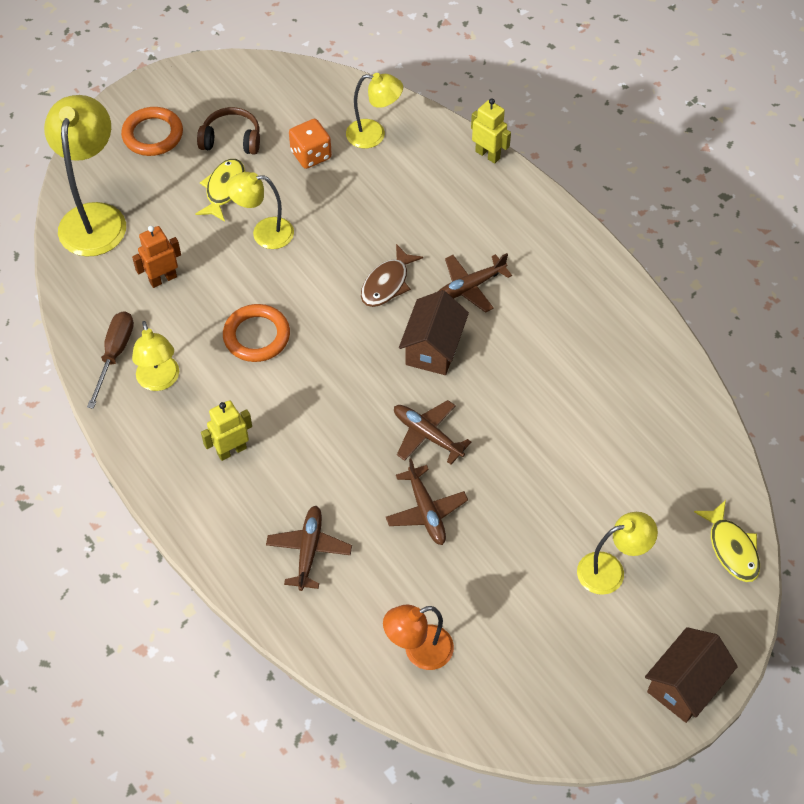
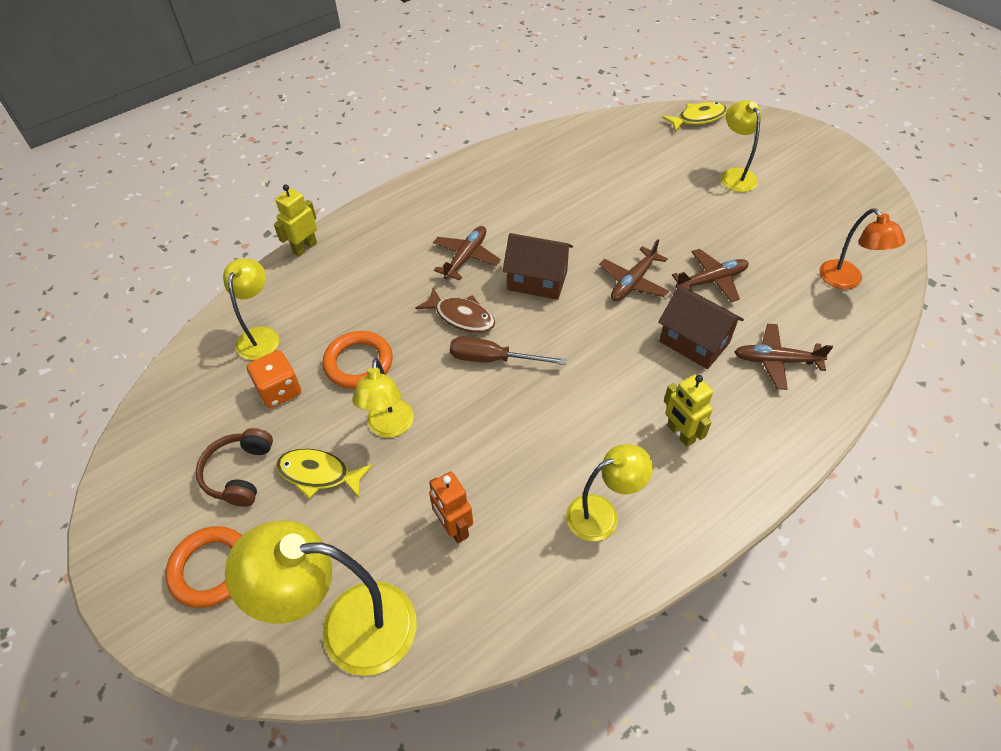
camera: 90 degrees left, 5 degrees down
(115, 354) = (570, 569): brown screwdriver -> brown screwdriver (493, 359)
(256, 336) = (532, 423): orange ring -> orange ring (358, 363)
(470, 287) = (466, 257): brown plane -> brown plane turned 120 degrees counterclockwise
(684, 685) = (813, 142): brown house -> brown house (694, 342)

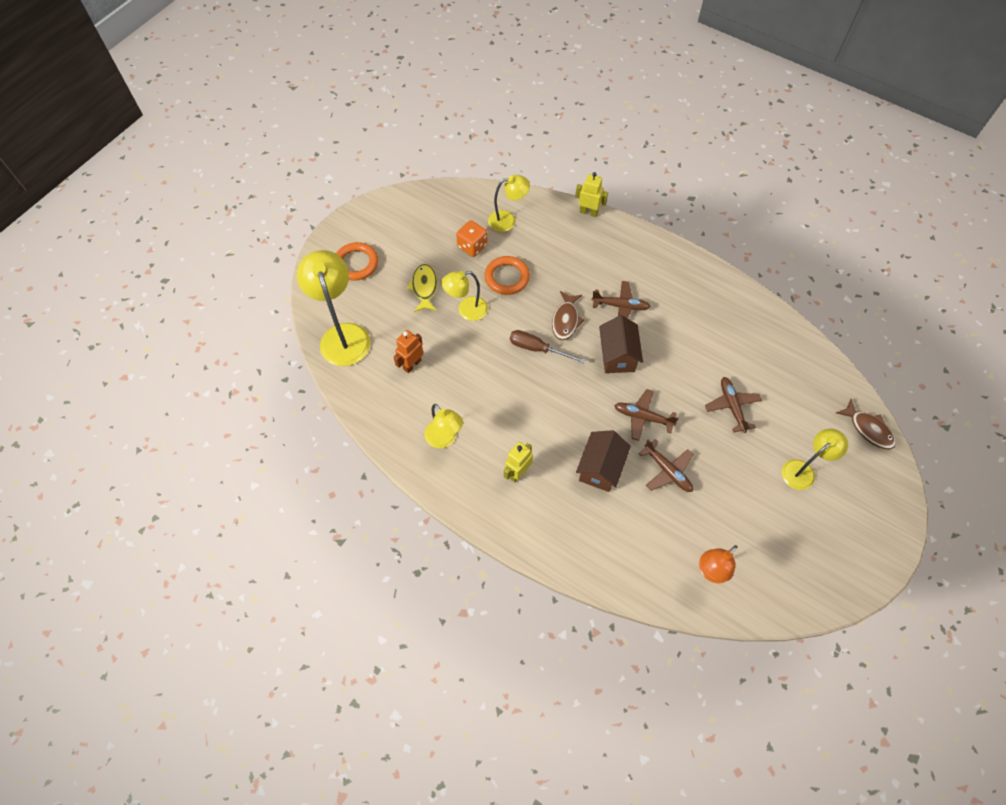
camera: 70 degrees right, 10 degrees up
(239, 473) = (413, 251): brown headphones -> none
(493, 359) = (537, 349): brown screwdriver -> brown screwdriver turned 60 degrees counterclockwise
(698, 118) = (868, 429): yellow fish -> brown fish
(776, 361) = (604, 526): brown plane -> brown plane (732, 406)

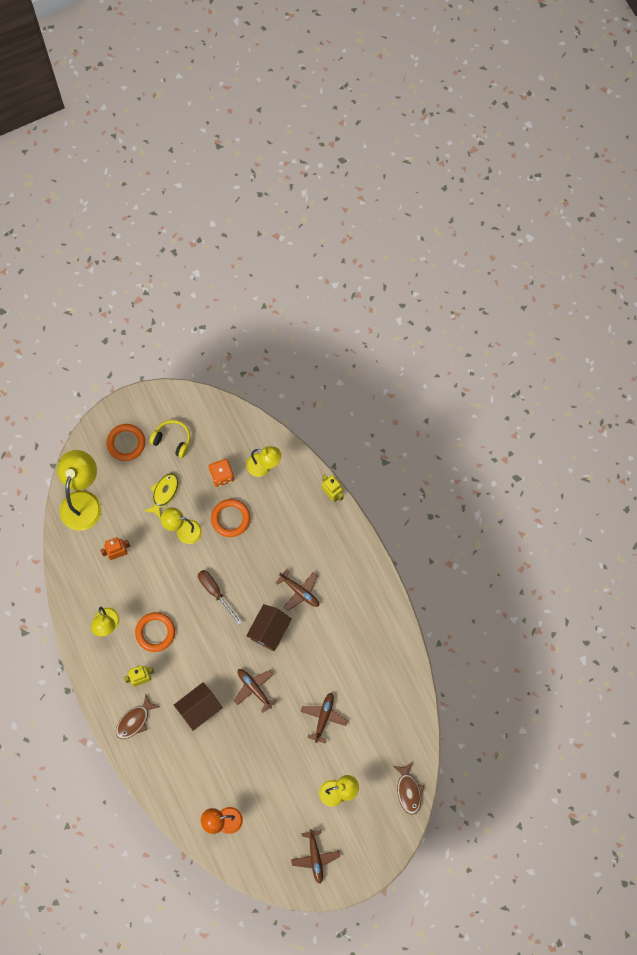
camera: 30 degrees right, 10 degrees up
(402, 239) = (172, 440): none -> yellow headphones
(501, 418) = (155, 632): none -> orange ring
(566, 320) = (251, 580): brown fish -> brown fish (134, 721)
(667, 471) = (244, 737): brown plane -> brown plane (315, 857)

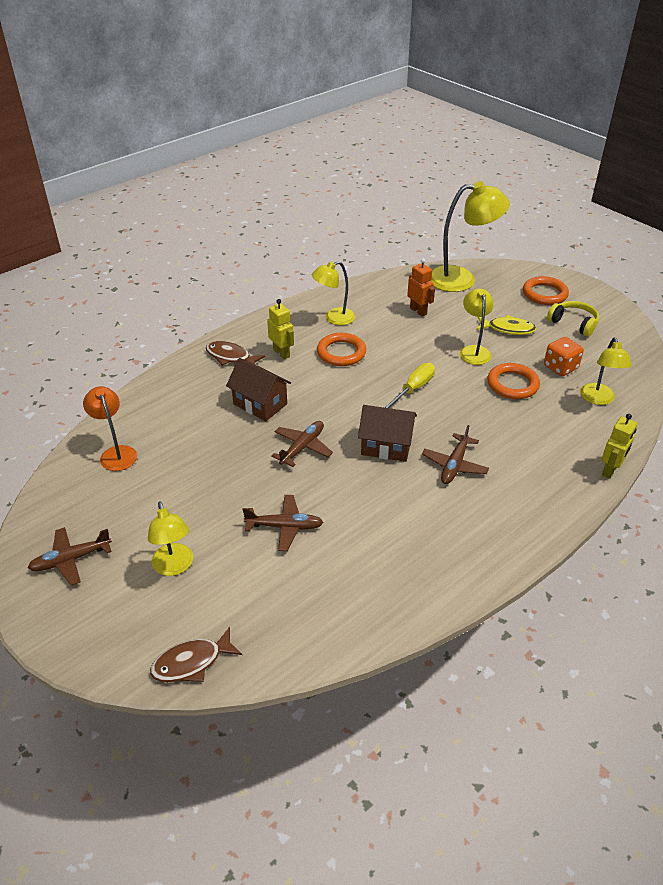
camera: 75 degrees right, 30 degrees down
(172, 440) = (573, 323): yellow headphones -> yellow headphones turned 60 degrees counterclockwise
(215, 592) = (413, 389): brown screwdriver -> yellow screwdriver

